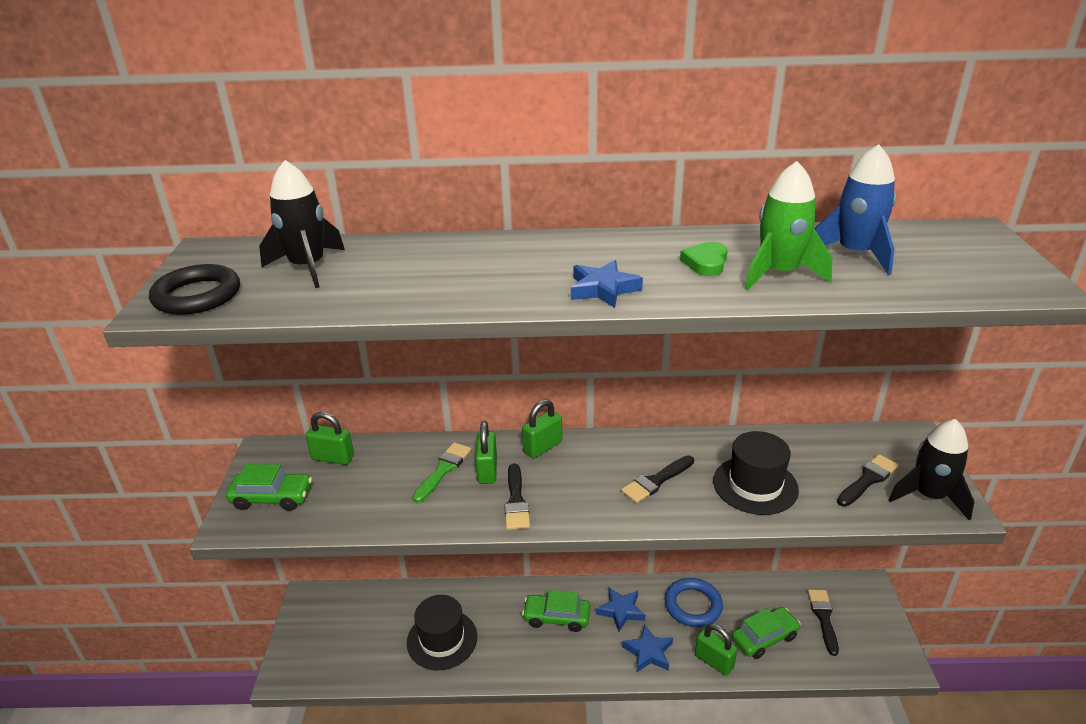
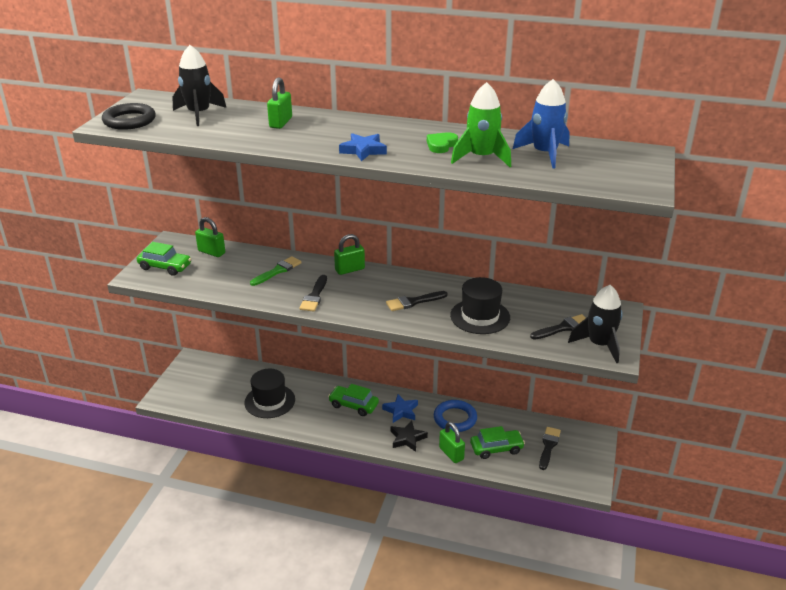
camera: 15 degrees right, 0 degrees up
(487, 471) = (305, 276): green padlock -> green padlock (280, 122)
(648, 652) = (407, 438): blue star -> black star

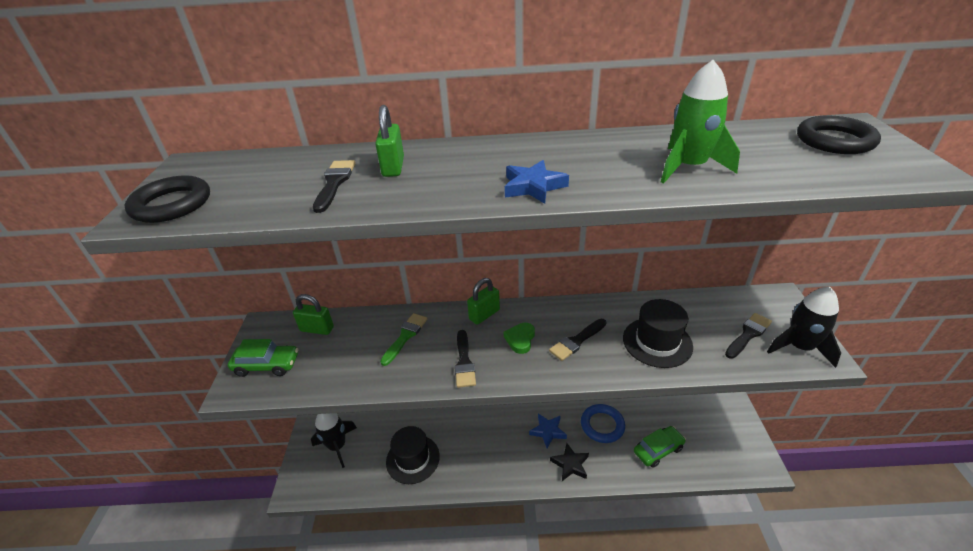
camera: 15 degrees left, 5 degrees up
(199, 114) = (273, 175): black rocket -> black rocket (337, 446)
(353, 405) = (499, 438): green car -> none
(441, 145) = (622, 160): green heart -> green heart (520, 339)
(451, 454) = (620, 470): green padlock -> none
(544, 154) = (752, 148): blue rocket -> none
(548, 446) = (702, 432): black brush -> black brush (334, 183)
(613, 160) = (834, 141): none -> black ring

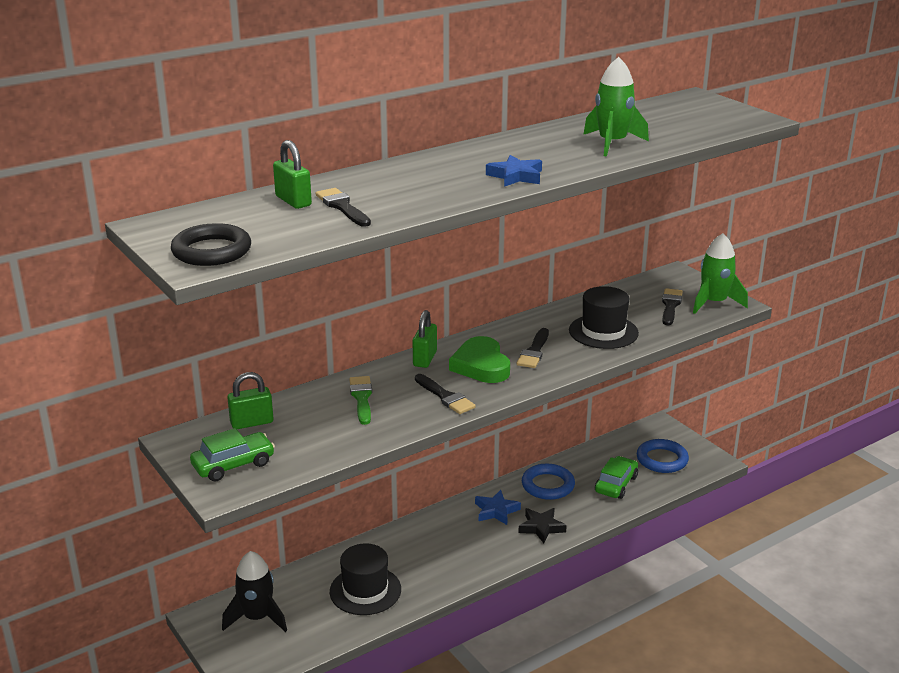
camera: 35 degrees left, 10 degrees down
(393, 167) = (375, 187): green padlock -> green padlock (293, 201)
(520, 339) = (481, 365): green heart -> green heart, size x1.72
(714, 442) = (662, 459): none -> blue ring
(799, 347) = (714, 303): black rocket -> green rocket
(834, 141) = (691, 109): black ring -> none

